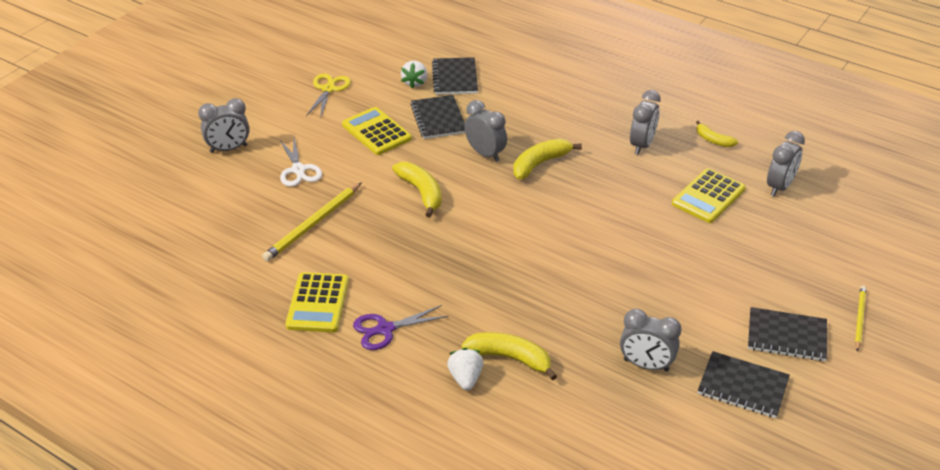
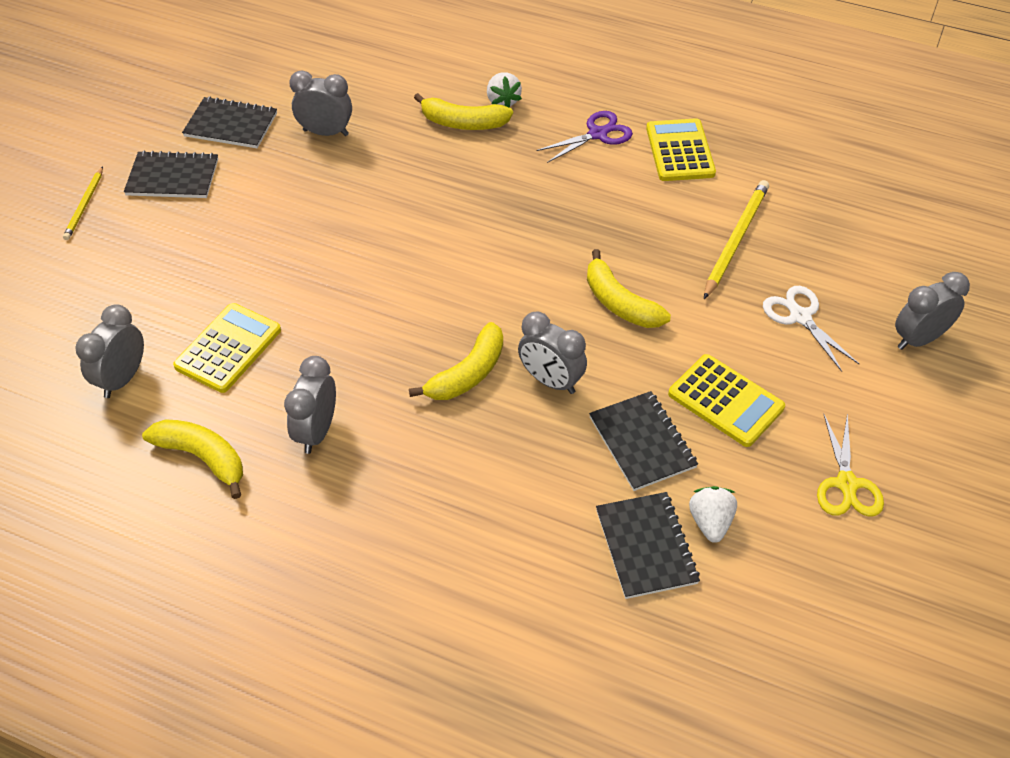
camera: 170 degrees right, 10 degrees up
(713, 140) = (203, 458): yellow banana -> yellow banana, size x1.62

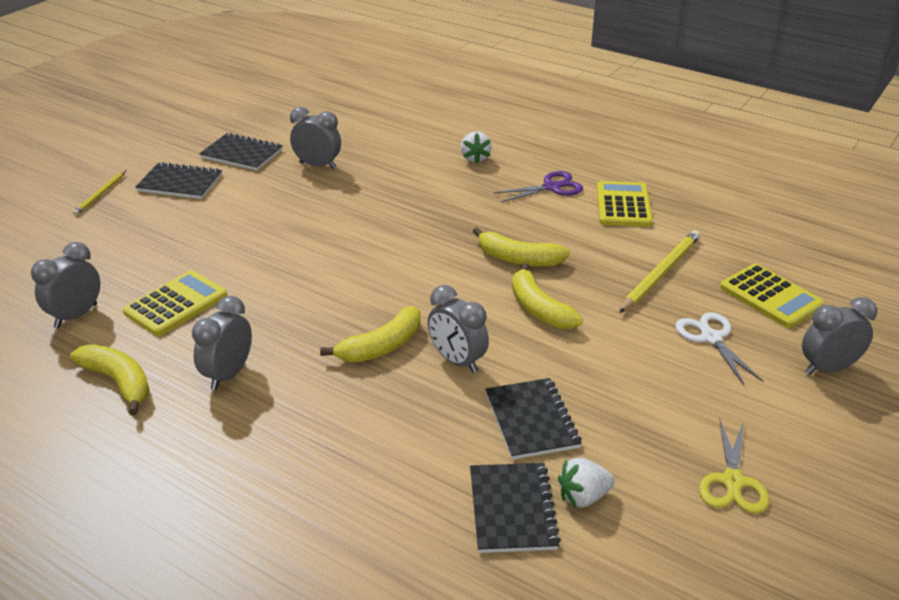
camera: 10 degrees right, 15 degrees down
(463, 123) = (436, 169): yellow banana -> yellow banana (518, 259)
(710, 522) = (583, 497): white strawberry -> white strawberry turned 120 degrees counterclockwise
(725, 401) = (622, 396): yellow calculator -> yellow calculator (770, 297)

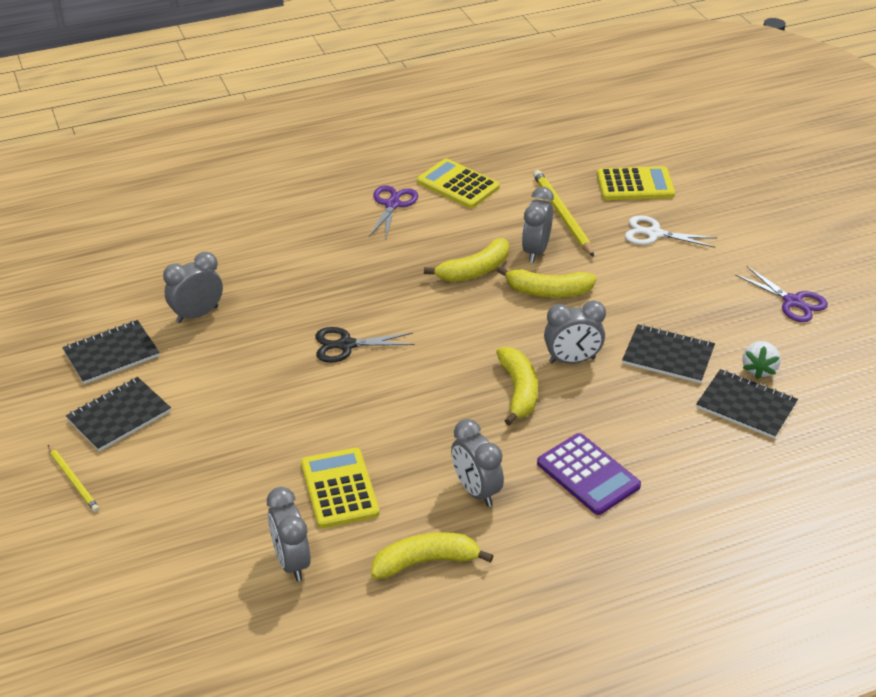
camera: 55 degrees left, 5 degrees up
(303, 434) = (588, 475): none -> purple calculator
(350, 238) = (346, 345): none -> black scissors
(475, 158) = (298, 221): white strawberry -> none
(733, 482) = (793, 302): yellow scissors -> purple scissors
(828, 369) = (726, 206): grey clock -> grey clock (536, 251)

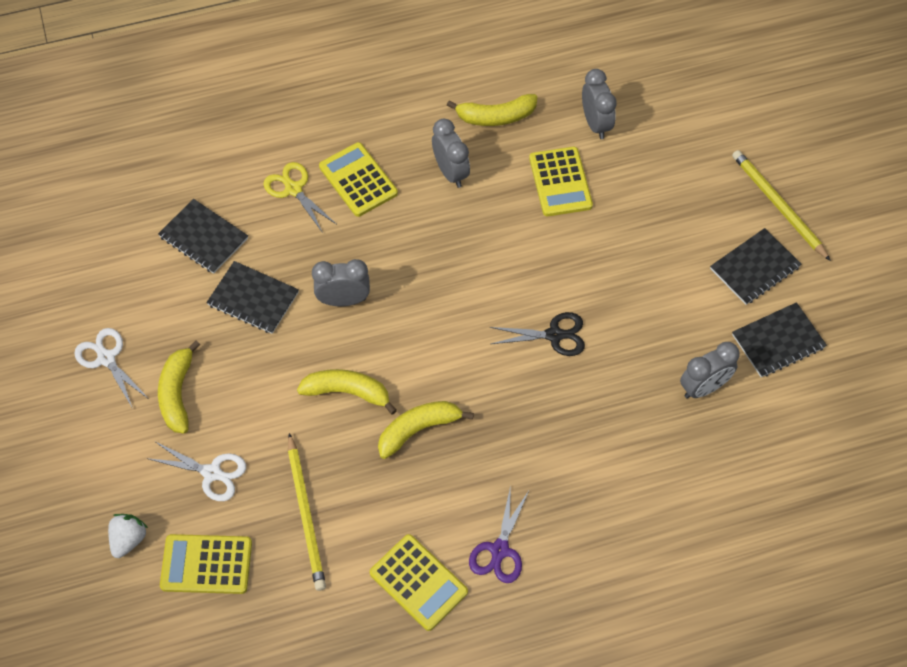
camera: 175 degrees left, 20 degrees up
(73, 480) = (778, 205): yellow pencil -> yellow pencil, size x1.67
(518, 391) = (399, 268): yellow banana -> yellow banana (177, 393)
(536, 251) = (348, 455): grey clock -> none
(588, 475) = (358, 180): purple calculator -> yellow calculator
(663, 460) = (293, 189): none -> yellow scissors
(758, 369) = (176, 276): white strawberry -> white strawberry (128, 539)
(793, 302) = (106, 358): purple scissors -> white scissors

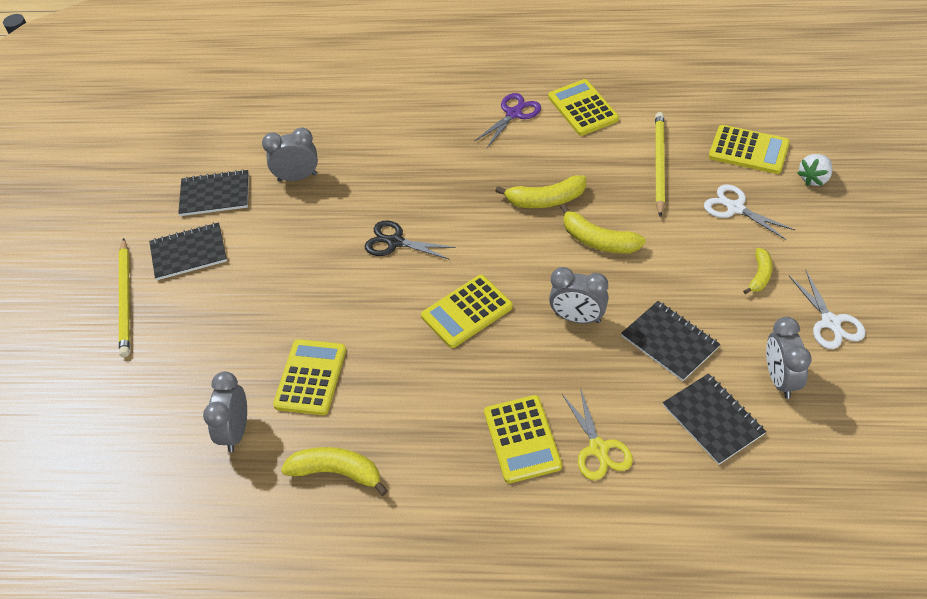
camera: 155 degrees left, 10 degrees down
(177, 393) = (760, 275): yellow banana -> yellow banana, size x0.62
(450, 172) = (417, 420): grey clock -> grey clock (780, 379)
(450, 279) = (467, 312): none -> yellow calculator

